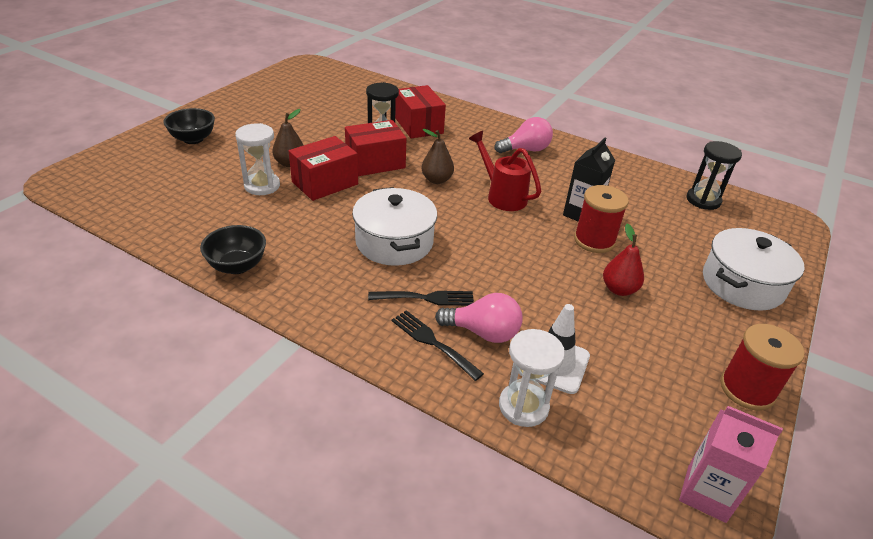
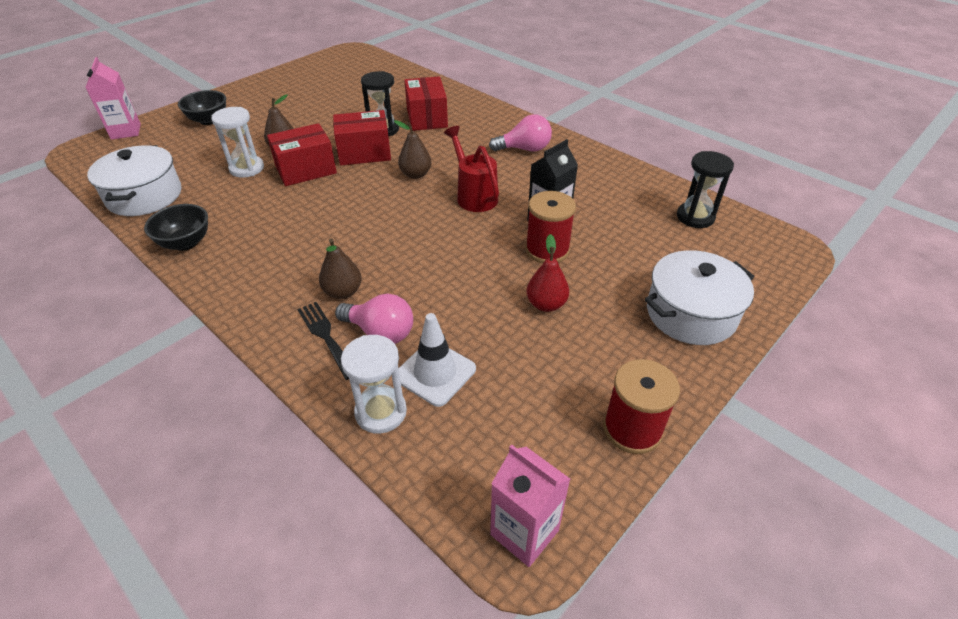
camera: 15 degrees right, 5 degrees up
(105, 156) = (126, 131): none -> pink carton
(394, 242) = (341, 233): white pot -> white pot (144, 196)
(426, 298) = (343, 292): black fork -> brown pear

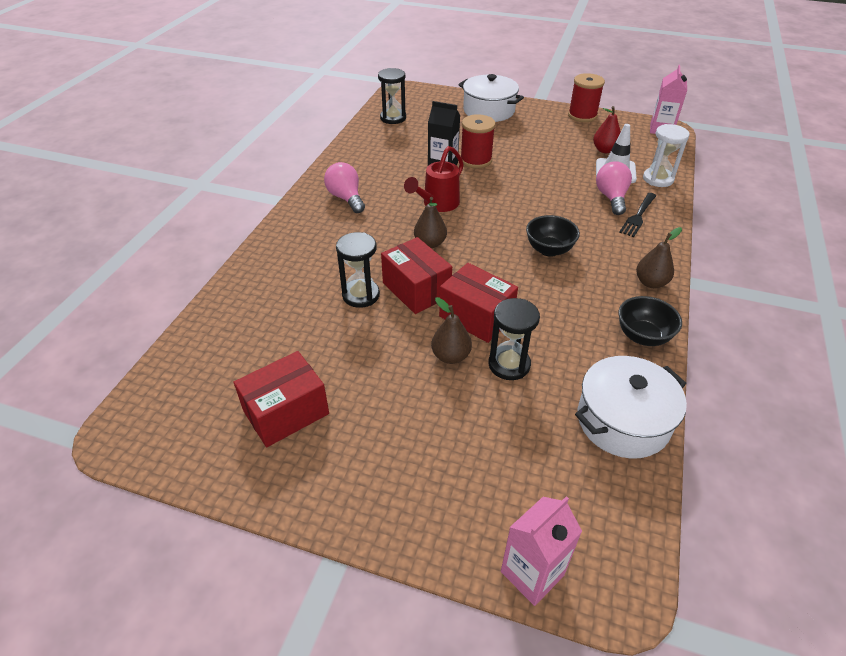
camera: 115 degrees left, 0 degrees up
(208, 120) = (436, 480): black bowl -> black bowl (549, 250)
(247, 168) = (509, 364): white hourglass -> black hourglass
(343, 292) = (597, 225): brown pear -> brown pear (651, 283)
(427, 118) = (317, 273): red box -> red box (286, 412)
(546, 304) = (526, 150): red pear -> red pear (604, 150)

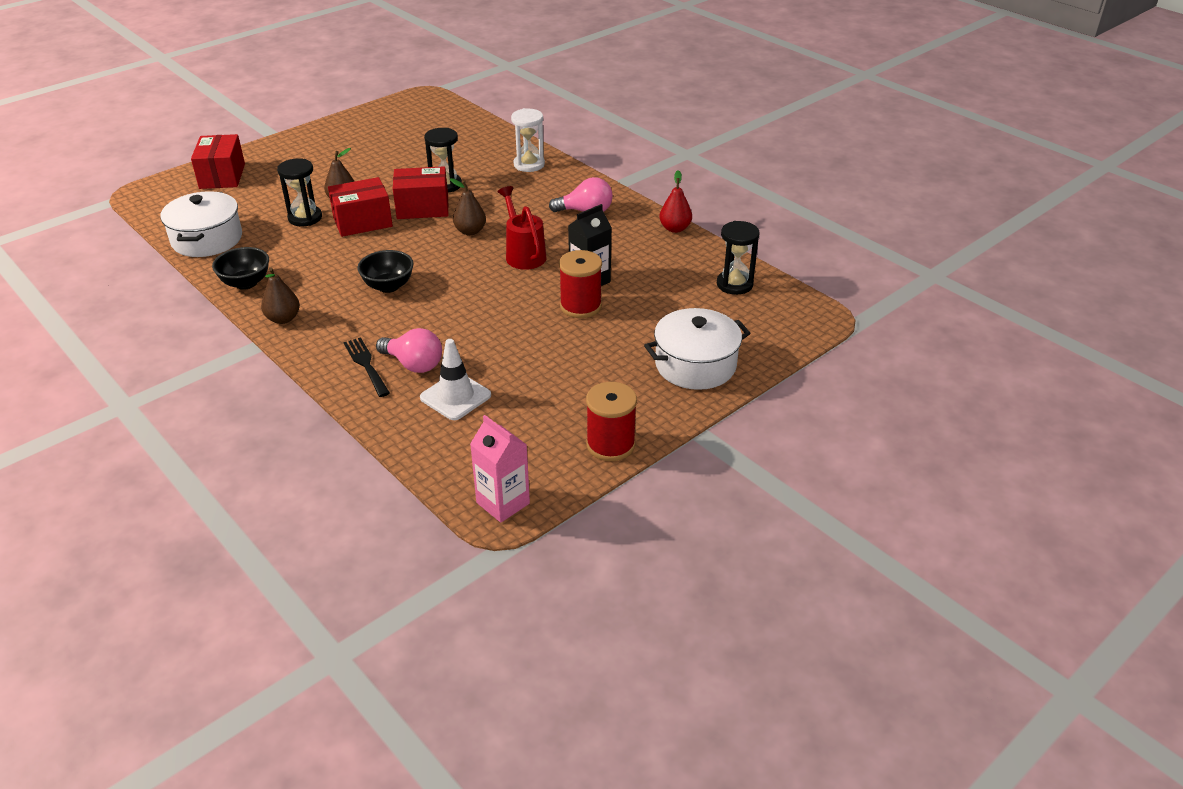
camera: 120 degrees right, 5 degrees down
(286, 412) = (376, 139): red box -> red box (222, 176)
(532, 573) = (186, 176): pink carton -> none
(604, 150) = (506, 414): red pear -> red pear (675, 228)
(658, 179) = (405, 421): white hourglass -> white hourglass (529, 164)

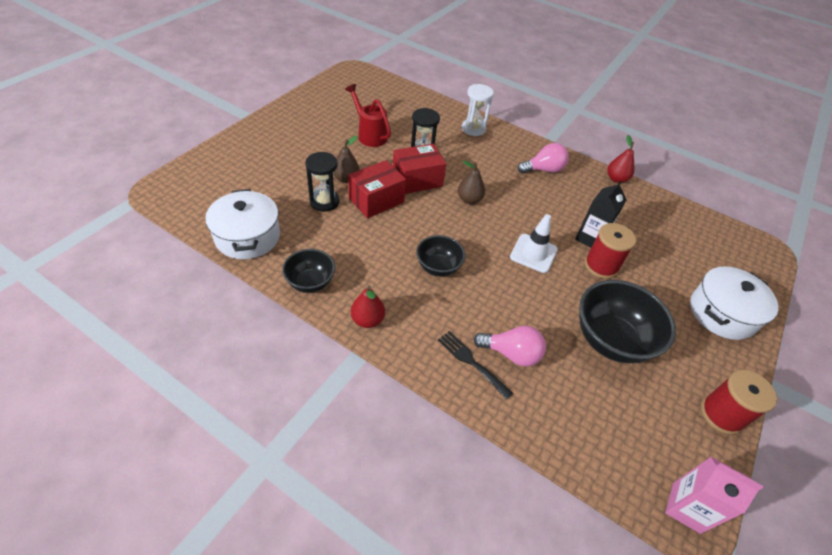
camera: 20 degrees left, 10 degrees up
(222, 176) = (225, 164): red box -> none
(283, 319) = (367, 320): brown pear -> red pear
(455, 396) = (568, 385): white traffic cone -> white traffic cone (533, 253)
(523, 254) = (524, 218): red watering can -> red watering can (370, 135)
(535, 369) = (610, 340): none -> black bowl
(734, 284) = (692, 227): black hourglass -> none

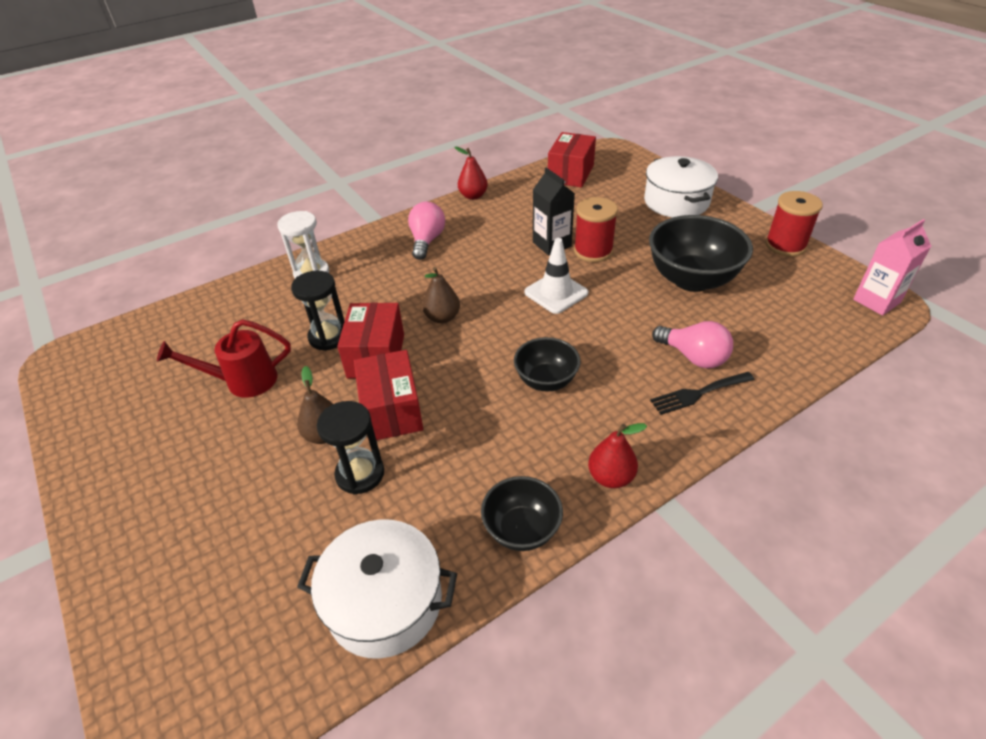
camera: 60 degrees left, 5 degrees down
(511, 353) = (693, 357): pink light bulb -> pink light bulb turned 90 degrees clockwise
(699, 229) = (570, 174): none -> red box

